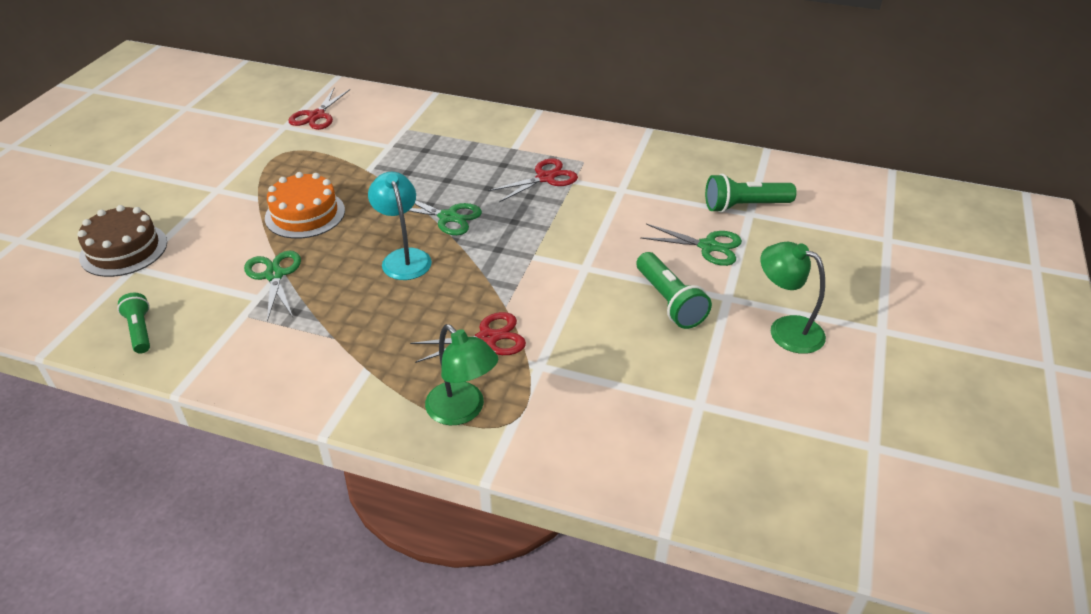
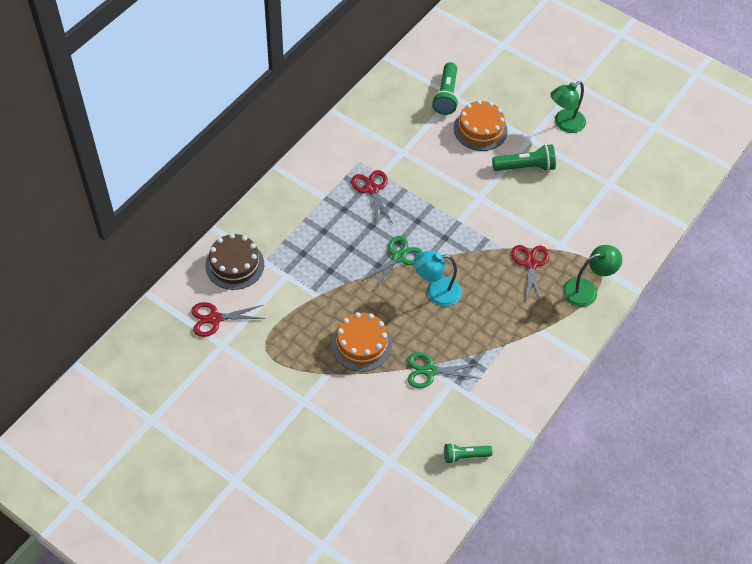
camera: 75 degrees left, 15 degrees up
(124, 250) = (364, 468): brown cake -> brown cake (234, 265)
(317, 116) = (215, 319): red scissors -> red scissors turned 135 degrees clockwise
(708, 246) = (480, 129): green scissors -> orange cake

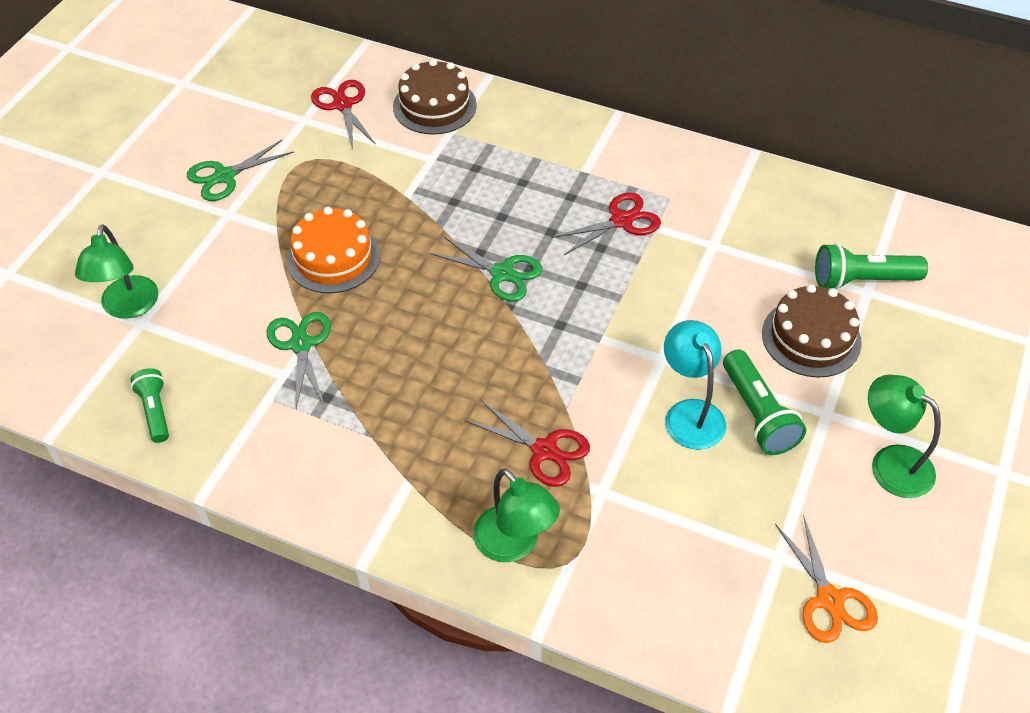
camera: 80 degrees right, 5 degrees down
(265, 400) = (225, 176): none -> green scissors
(374, 468) = (128, 307): none -> green lamp
(436, 292) = (449, 330): turquoise lamp -> turquoise lamp (690, 413)
(480, 129) = (811, 338): orange cake -> brown cake
(530, 264) = (544, 450): red scissors -> red scissors turned 45 degrees clockwise
(634, 171) = (829, 599): none -> orange scissors

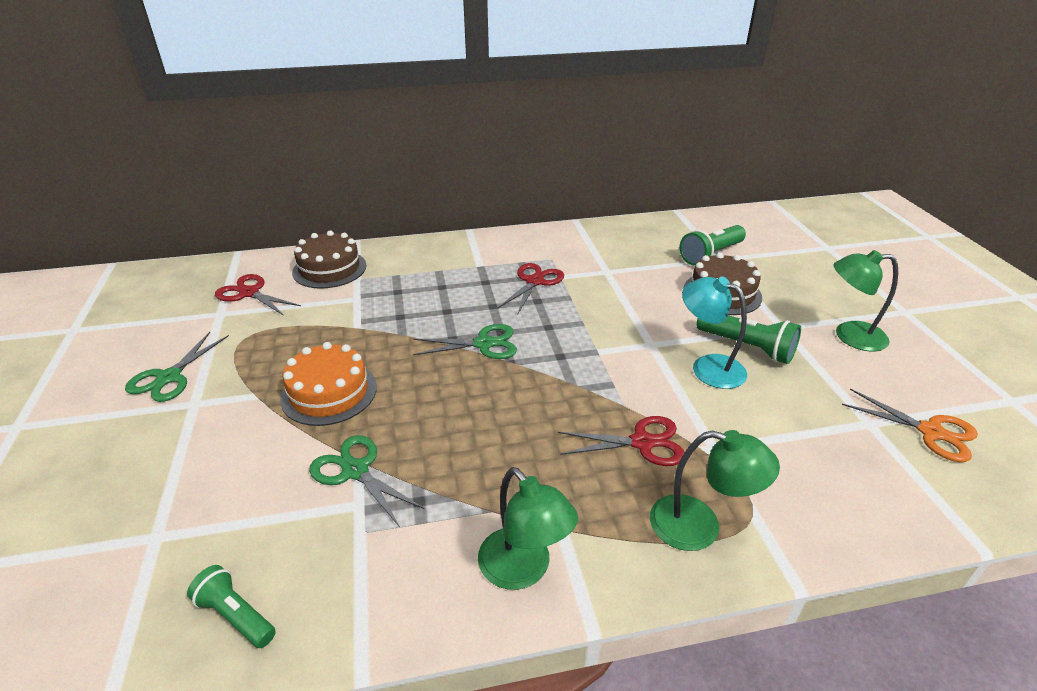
camera: 35 degrees left, 15 degrees down
(128, 307) = (129, 530): green lamp -> green lamp (523, 570)

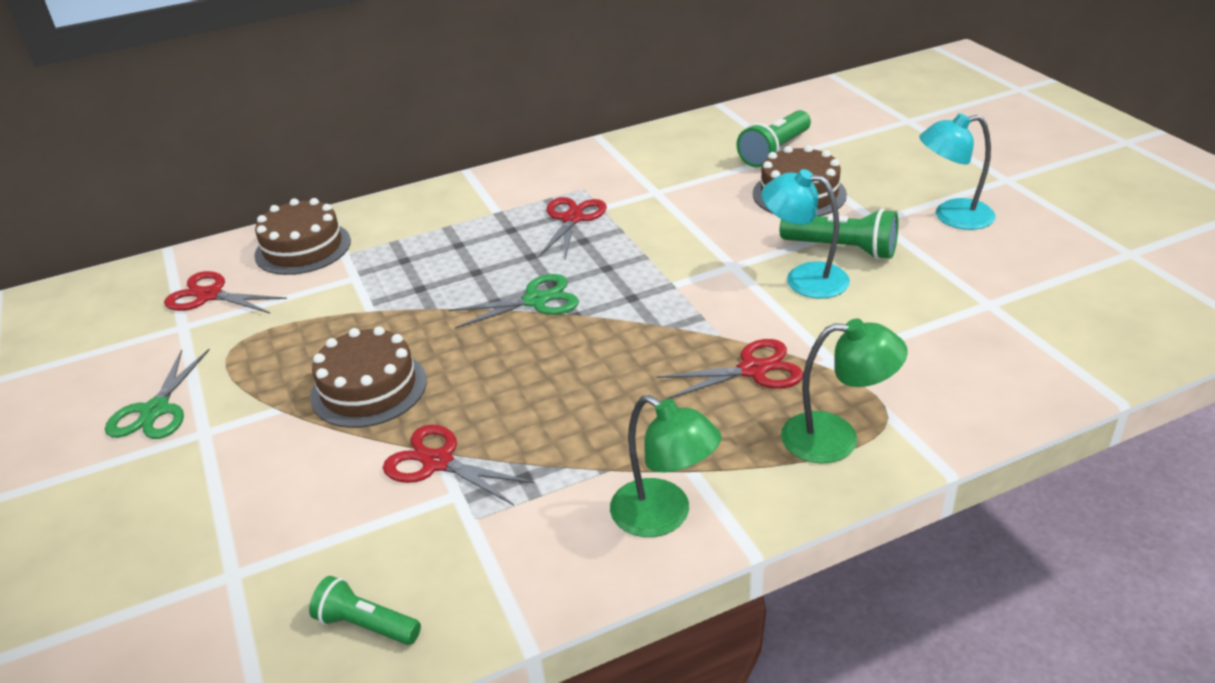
camera: 10 degrees left, 0 degrees up
(329, 392) = (369, 388): orange cake -> brown cake
(355, 471) = (438, 462): green scissors -> red scissors
(849, 336) = (952, 216): green lamp -> turquoise lamp
(930, 432) = (1053, 300): orange scissors -> none

